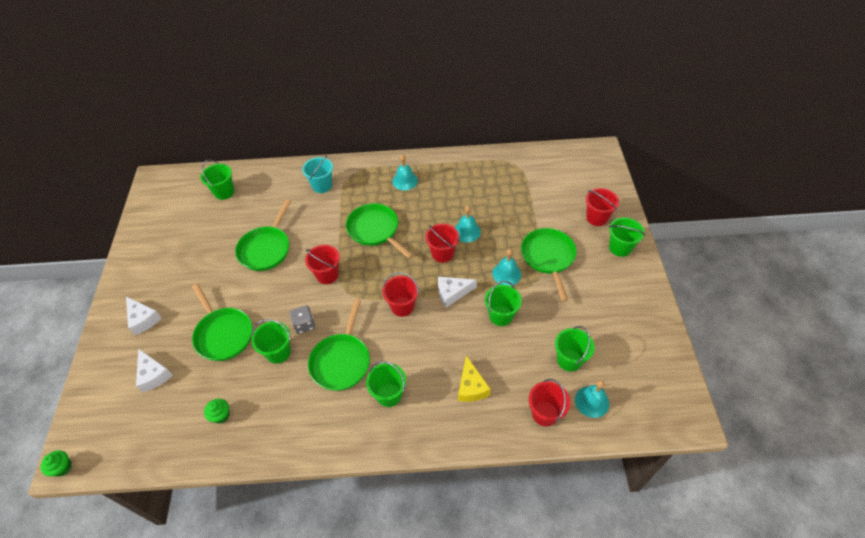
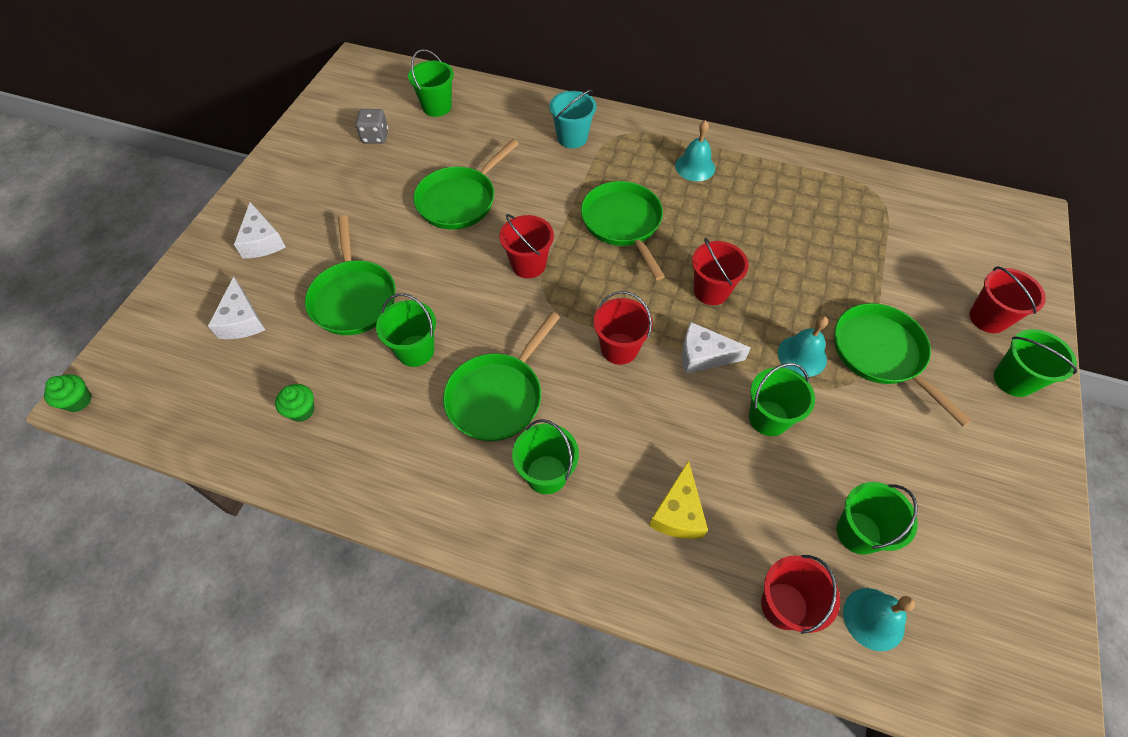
camera: 20 degrees right, 5 degrees up
(304, 325) = (467, 324): grey dice -> grey dice (375, 137)
(467, 231) = (762, 270): turquoise bell -> none
(548, 257) = (881, 354): green pan -> green pan turned 45 degrees counterclockwise

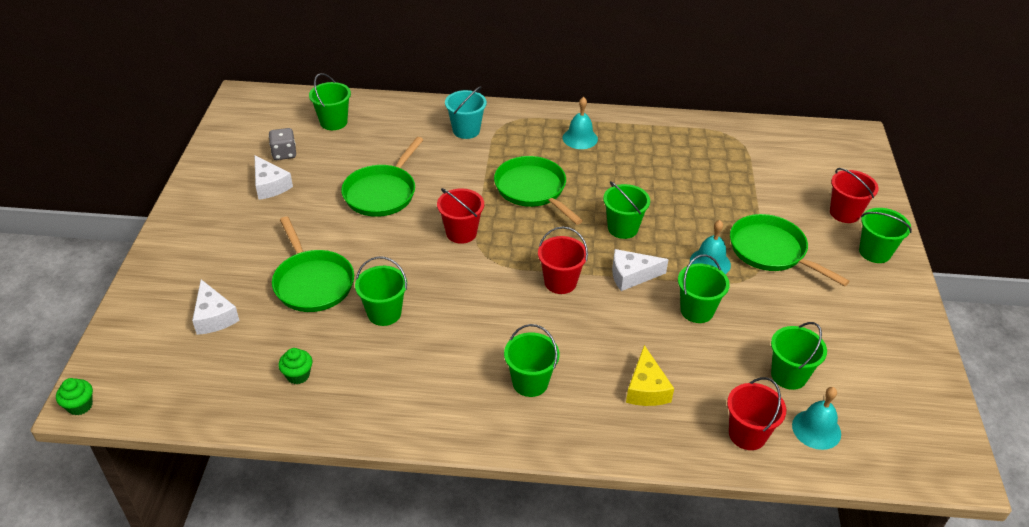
camera: 15 degrees left, 15 degrees down
(262, 241) = (208, 252): white cheese -> white cheese (270, 185)
(498, 396) = (469, 334): green pan -> none
(711, 291) = (622, 228): red bucket -> green bucket

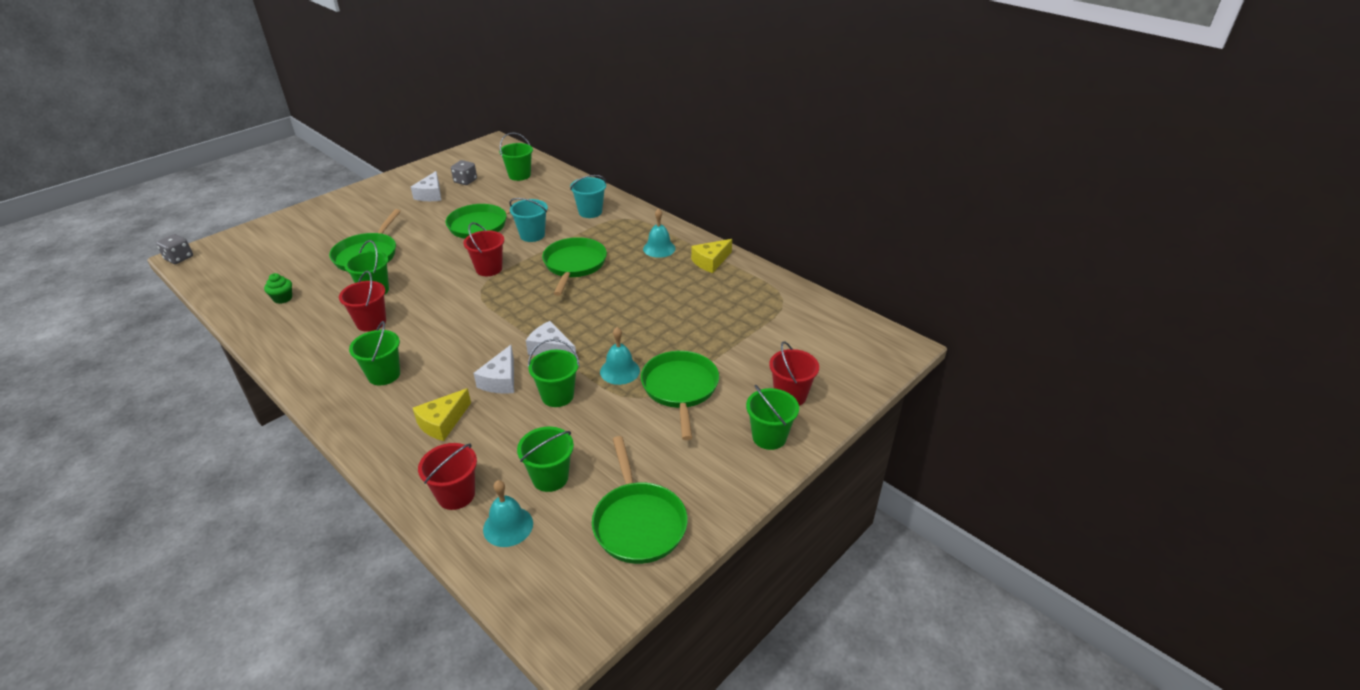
camera: 40 degrees right, 5 degrees down
(80, 406) = (179, 258): green cupcake -> grey dice
(214, 317) = (296, 247): white cheese -> white cheese (501, 380)
(448, 179) = (532, 235): none -> turquoise bucket
(560, 282) = (499, 328): red bucket -> red bucket (371, 322)
(622, 228) = (594, 317): green bucket -> none
(638, 130) = (710, 261): none -> yellow cheese
(888, 366) = (638, 522): none -> green pan

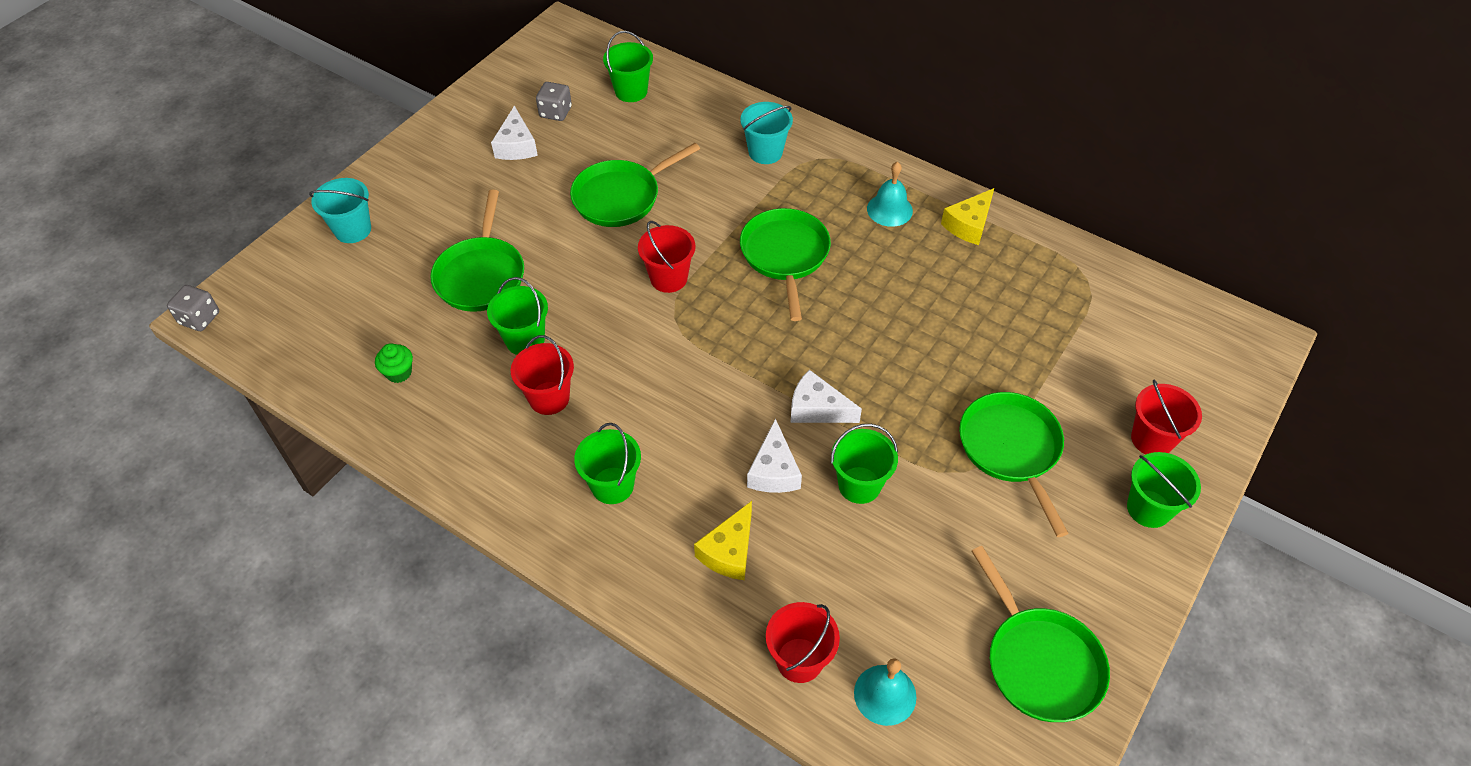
camera: 10 degrees left, 15 degrees up
(532, 235) = (702, 207): turquoise bucket -> turquoise bucket (353, 230)
(550, 477) = (905, 614): green bucket -> none
(619, 371) = (923, 432): turquoise bell -> none

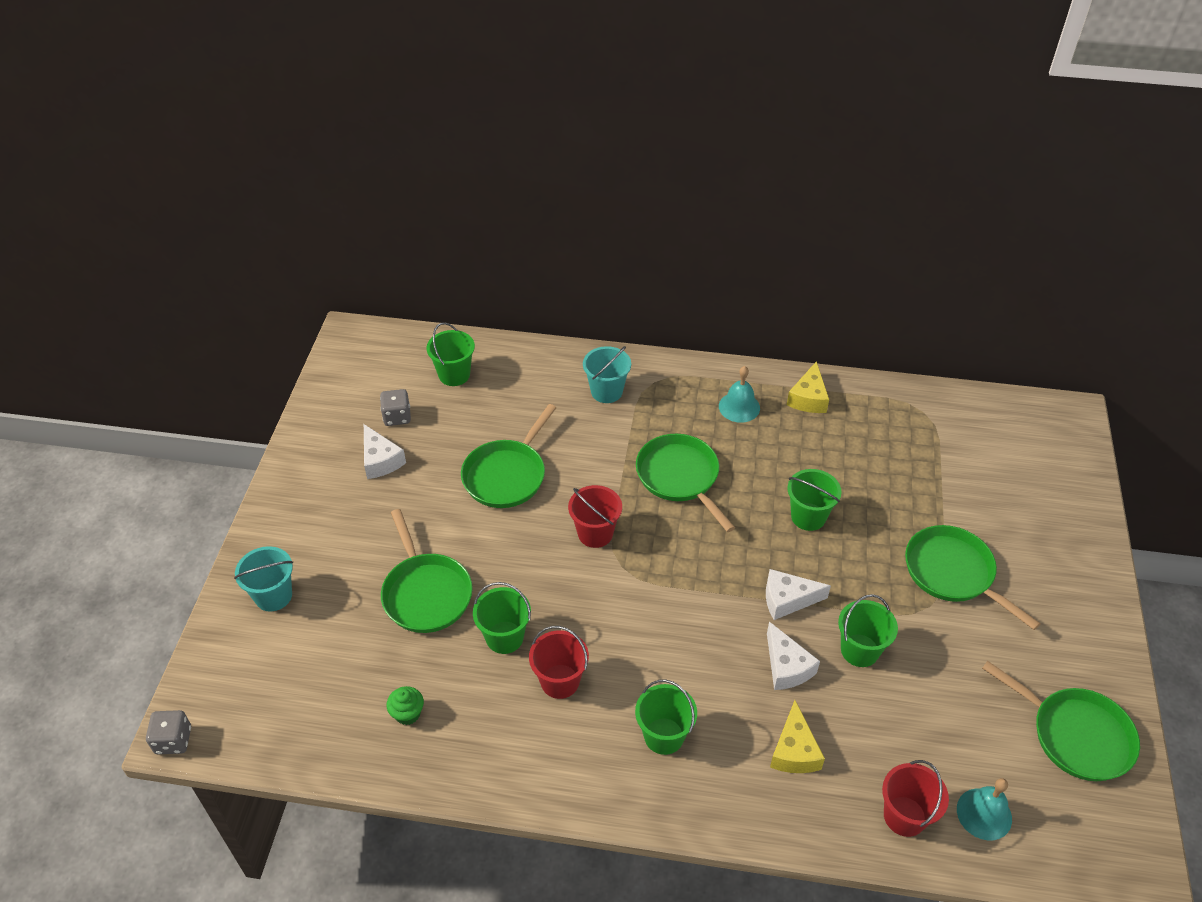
camera: 25 degrees left, 5 degrees down
(1148, 508) = (1076, 580): green bucket -> green bucket (808, 517)
(1152, 439) = (1045, 524): red bucket -> none

